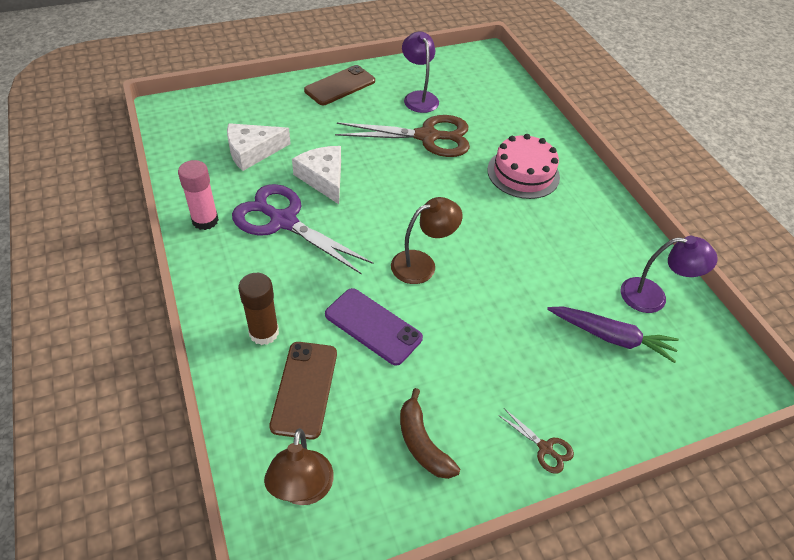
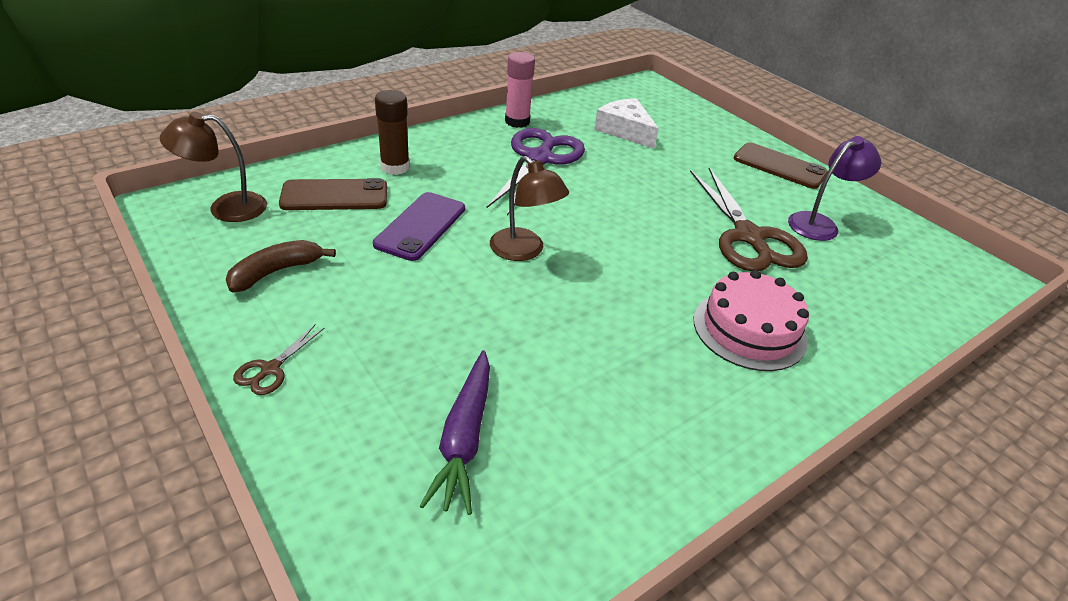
camera: 75 degrees right, 10 degrees down
(323, 178) = (617, 173): white cheese -> none
(653, 296) = (568, 497): purple lamp -> none

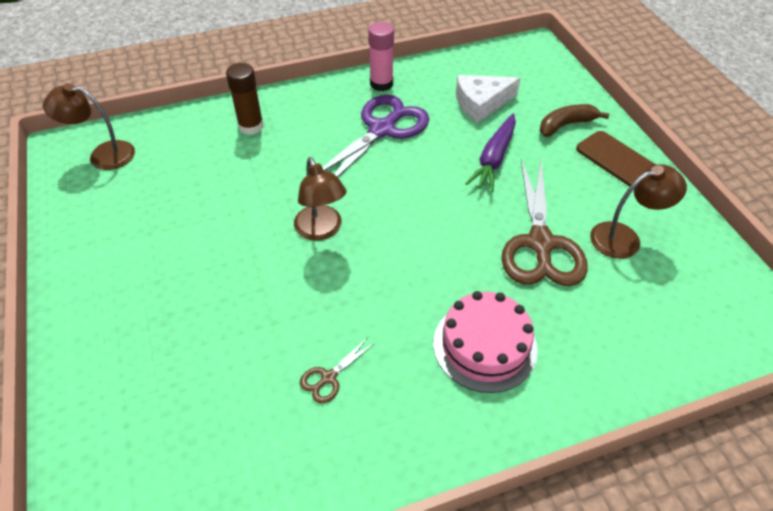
camera: 20 degrees right, 10 degrees up
(270, 369) = (79, 313): brown scissors -> brown scissors (328, 378)
(276, 272) = (116, 223): brown banana -> brown banana (566, 125)
(334, 196) = (190, 152): brown phone -> none
(421, 226) = (246, 192): purple phone -> none
(464, 438) = (193, 403): purple carrot -> purple carrot (494, 159)
(625, 130) = (481, 103): white cheese -> white cheese turned 90 degrees counterclockwise
(819, 223) = (624, 238): purple lamp -> brown lamp

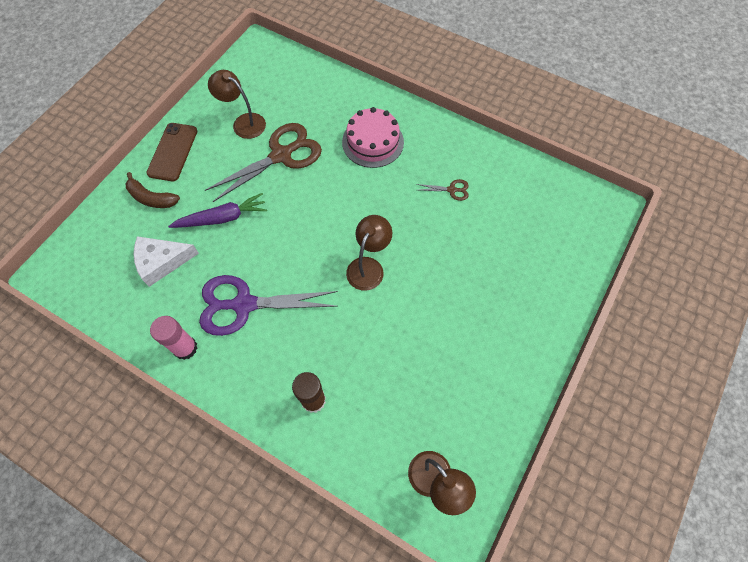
camera: 130 degrees left, 15 degrees up
(481, 103) = (162, 262): white cheese -> white cheese turned 135 degrees clockwise

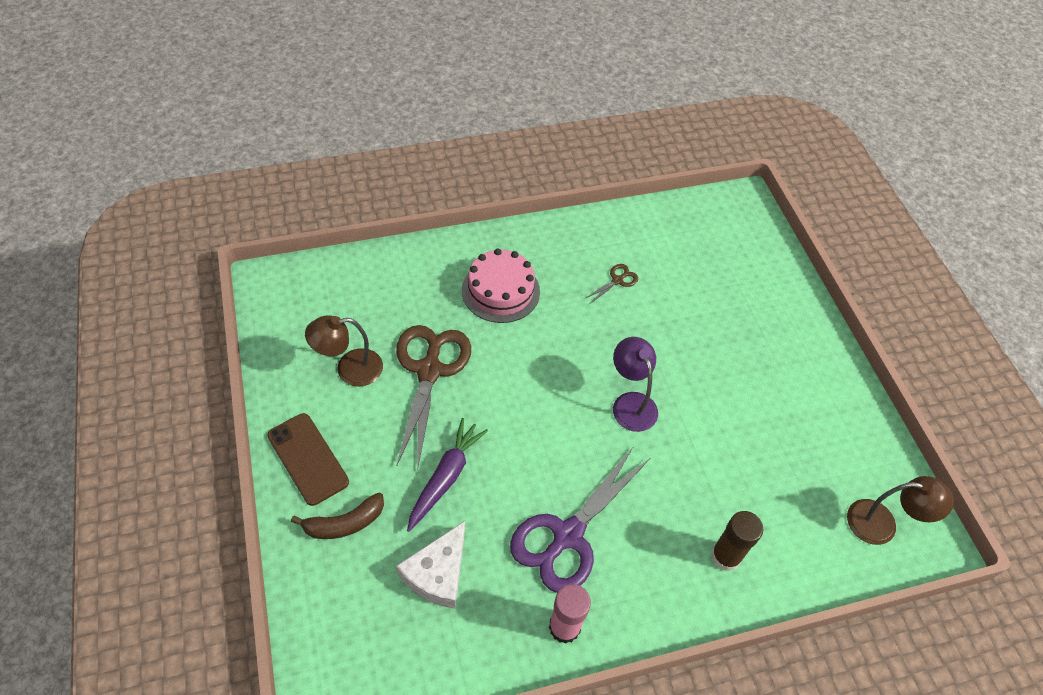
camera: 50 degrees left, 10 degrees down
(368, 266) = (631, 403): brown lamp -> purple lamp

